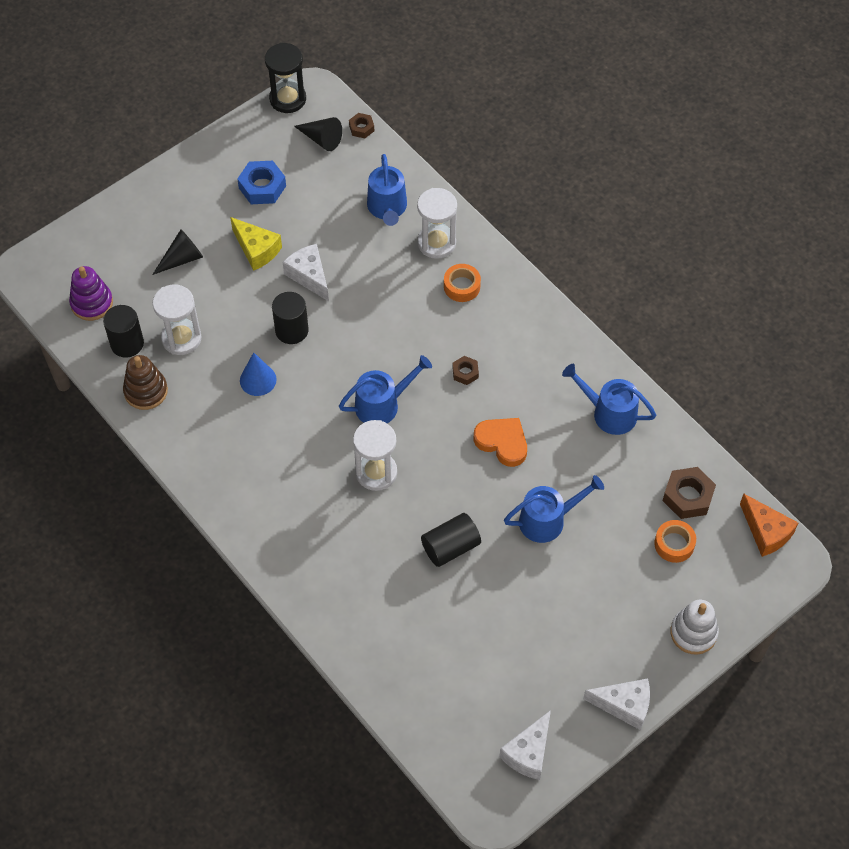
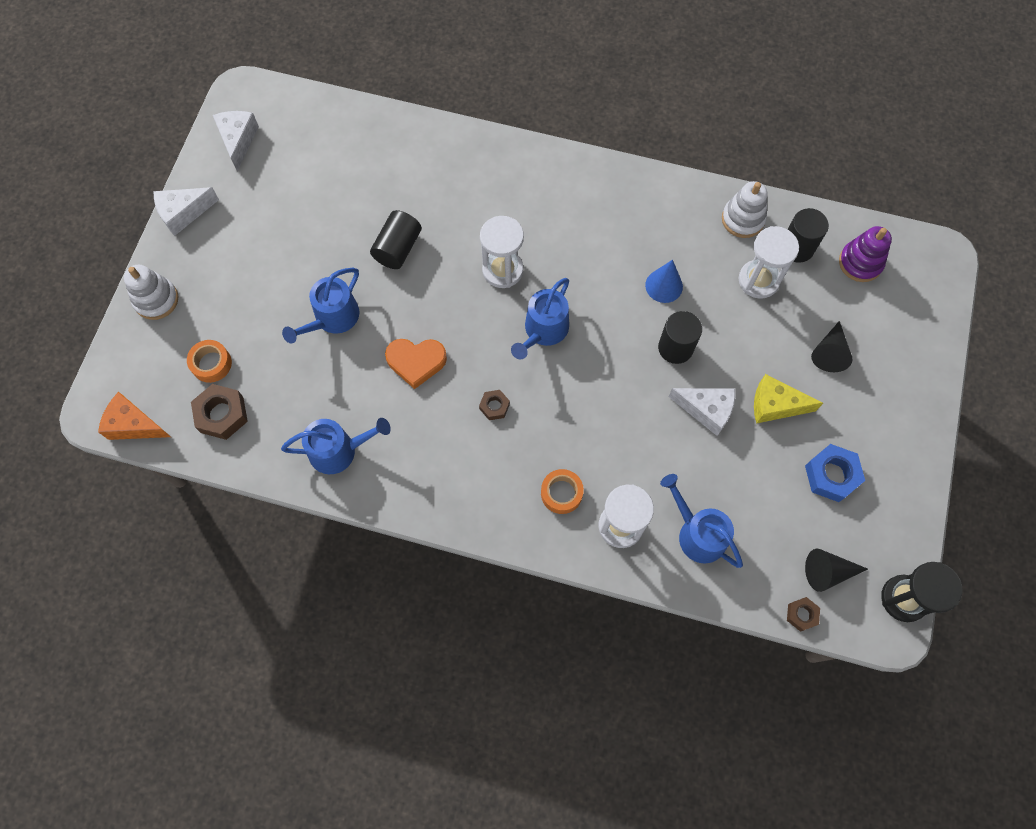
camera: 145 degrees right, 10 degrees up
(146, 391) = (743, 219): brown stacking toy -> white stacking toy

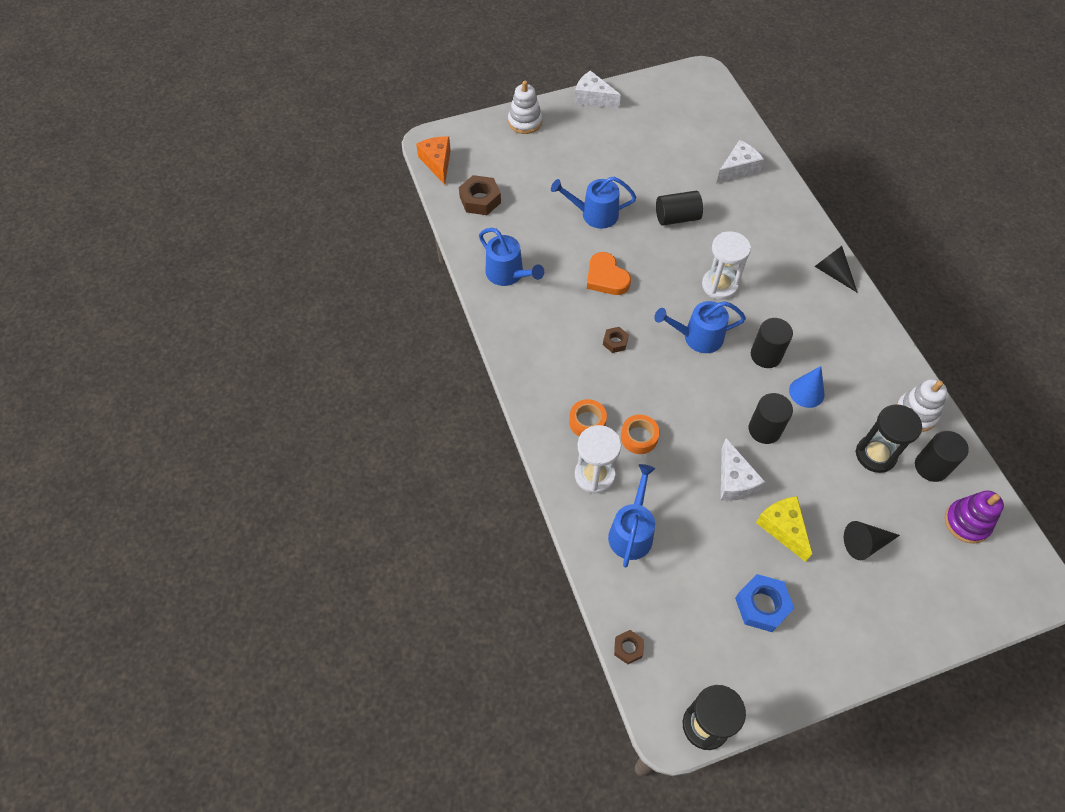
camera: 55 degrees right, 10 degrees down
(211, 364) = (508, 174): orange tape -> orange tape (639, 437)
(238, 141) = (668, 92): white cheese -> white cheese (738, 169)
(604, 289) = (766, 355): none -> black cylinder
(758, 280) = (875, 455): white hourglass -> black hourglass
(827, 572) = (679, 649): black cone -> black cone (832, 273)

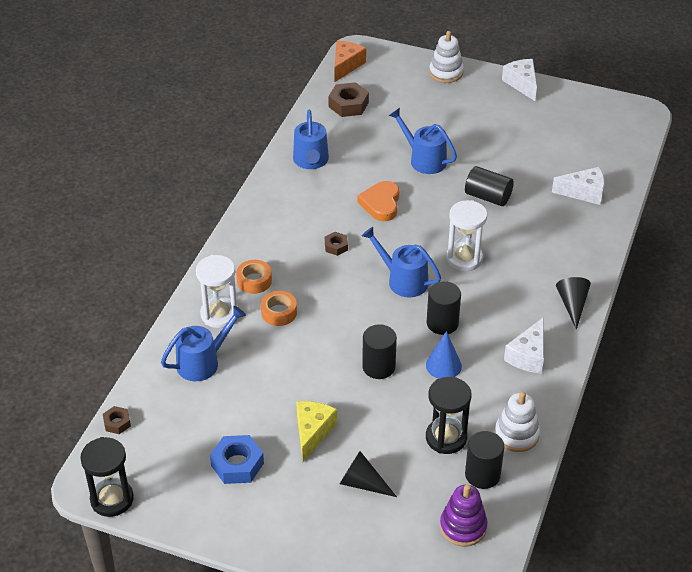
camera: 40 degrees right, 15 degrees down
(734, 480) = (314, 381): white cheese -> white cheese (528, 355)

